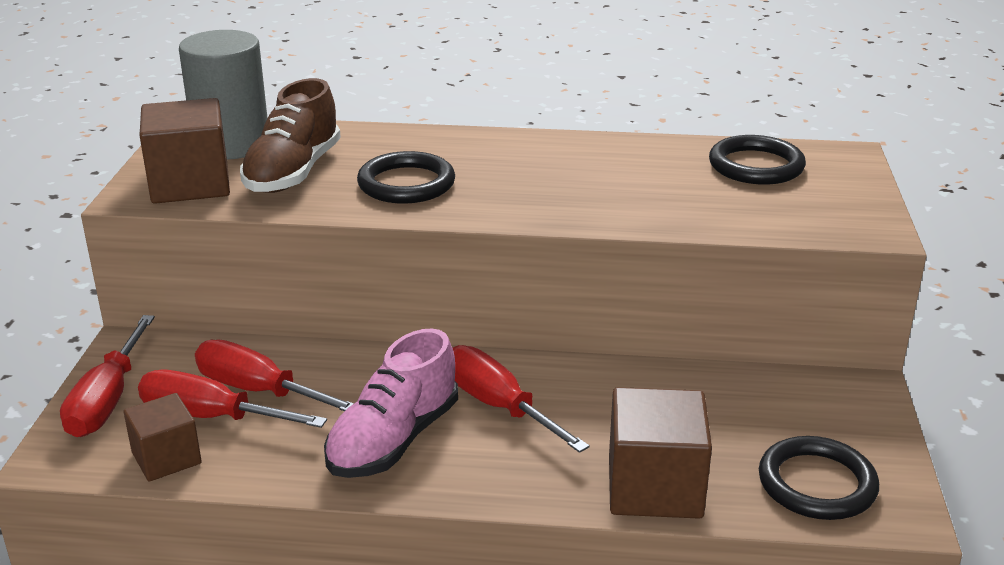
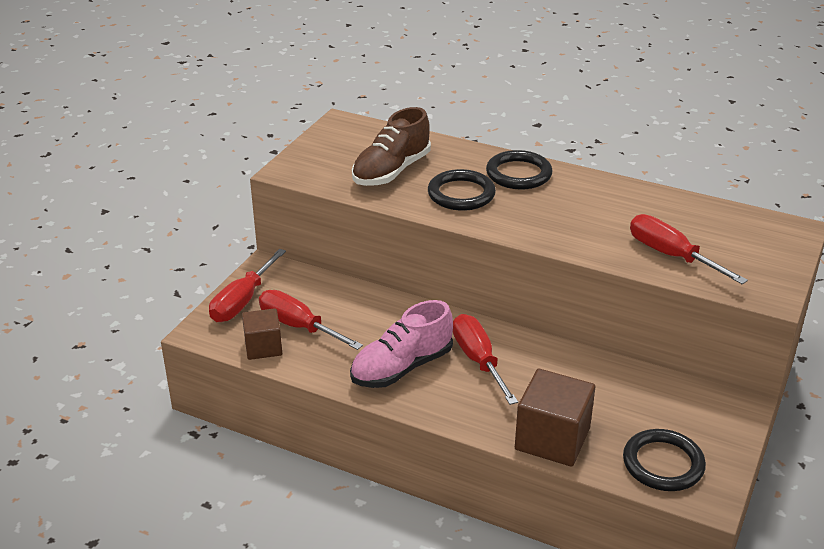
camera: 20 degrees right, 5 degrees up
(190, 184) = (323, 168): brown cube -> none
(232, 145) = (361, 141): grey cylinder -> none
(259, 391) = (333, 315): red screwdriver -> red screwdriver (671, 256)
(756, 166) = (717, 226): black ring -> black ring (518, 174)

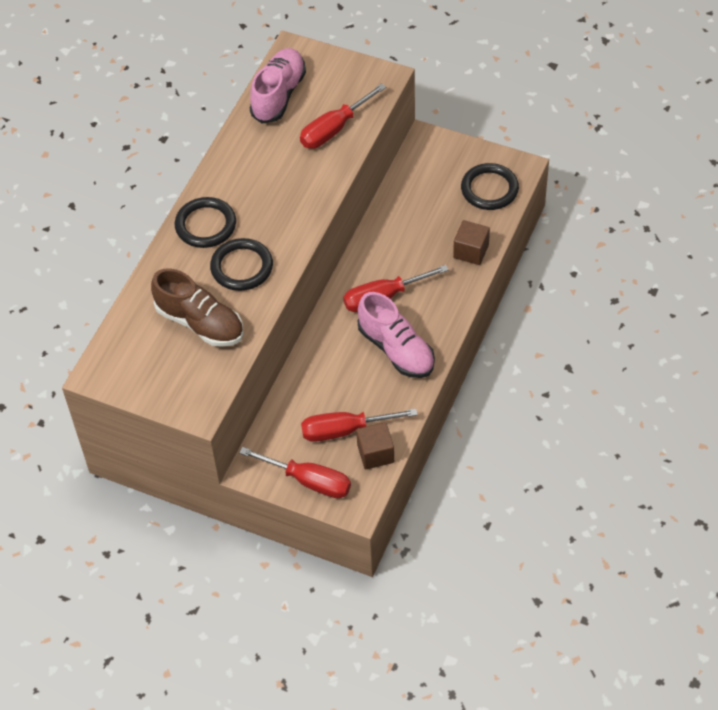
camera: 90 degrees left, 20 degrees up
(299, 326) = (345, 430): red screwdriver -> red screwdriver turned 45 degrees clockwise
(552, 439) = (471, 251): brown cube -> brown cube, size x0.63
(718, 219) = (278, 95): none -> pink shoe

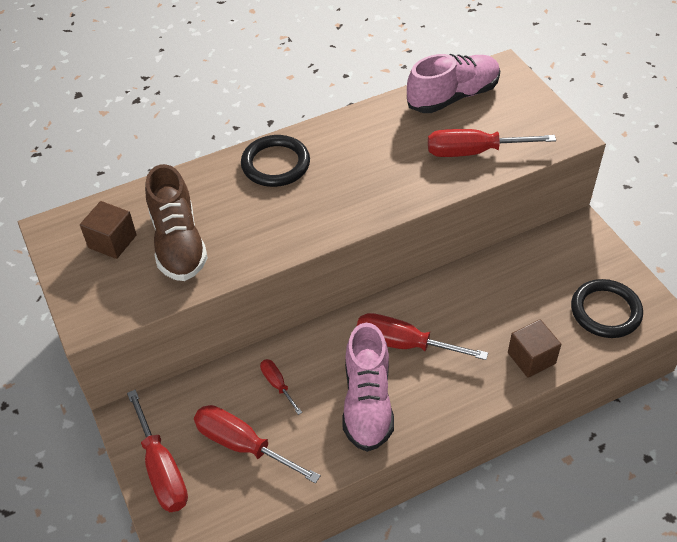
camera: 40 degrees right, 5 degrees down
(242, 267) = (265, 218): black ring -> none
(328, 380) = (277, 385): none -> red screwdriver
(375, 453) = (246, 491): brown cube -> brown cube (112, 241)

